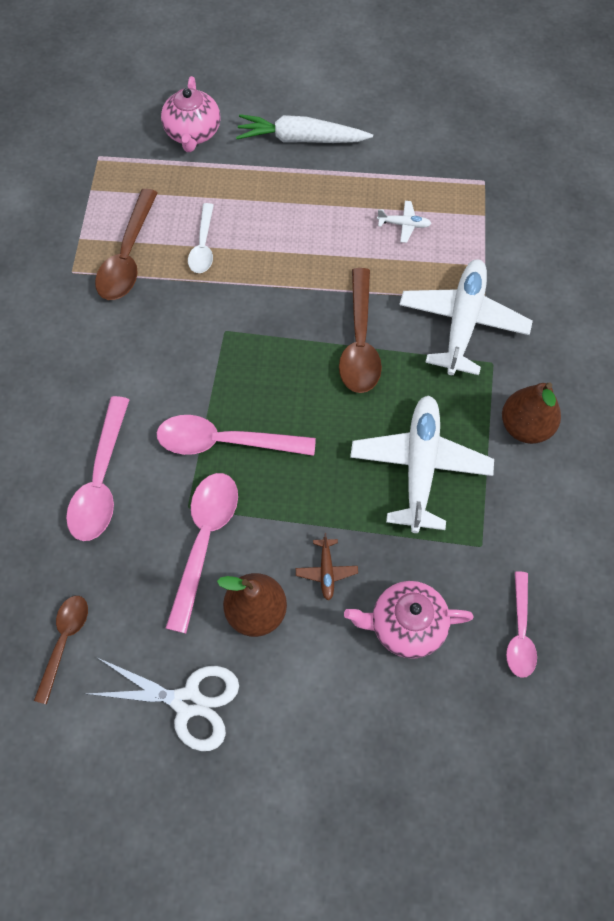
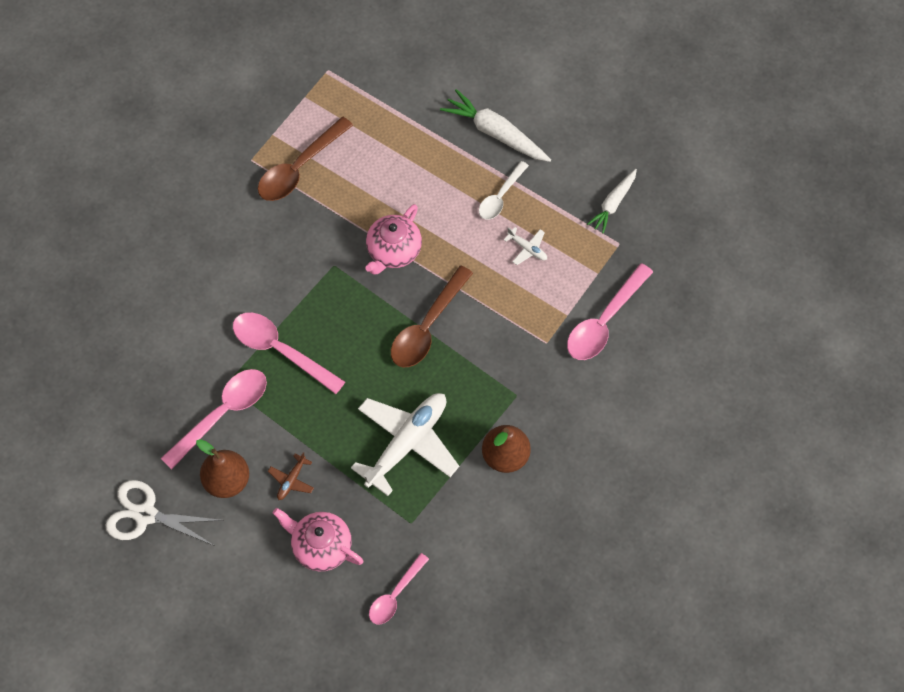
camera: 30 degrees right, 0 degrees up
(64, 641) = (91, 431): brown spoon -> none
(101, 480) = (179, 333): pink spoon -> pink spoon (604, 321)
(187, 702) = (146, 515): white scissors -> white scissors turned 150 degrees clockwise
(193, 133) = (413, 85): pink teapot -> pink teapot (393, 251)
(203, 246) = (360, 188): white spoon -> white spoon (500, 196)
(453, 150) = (613, 204): none -> white carrot
(462, 322) = (516, 351): white plane -> none

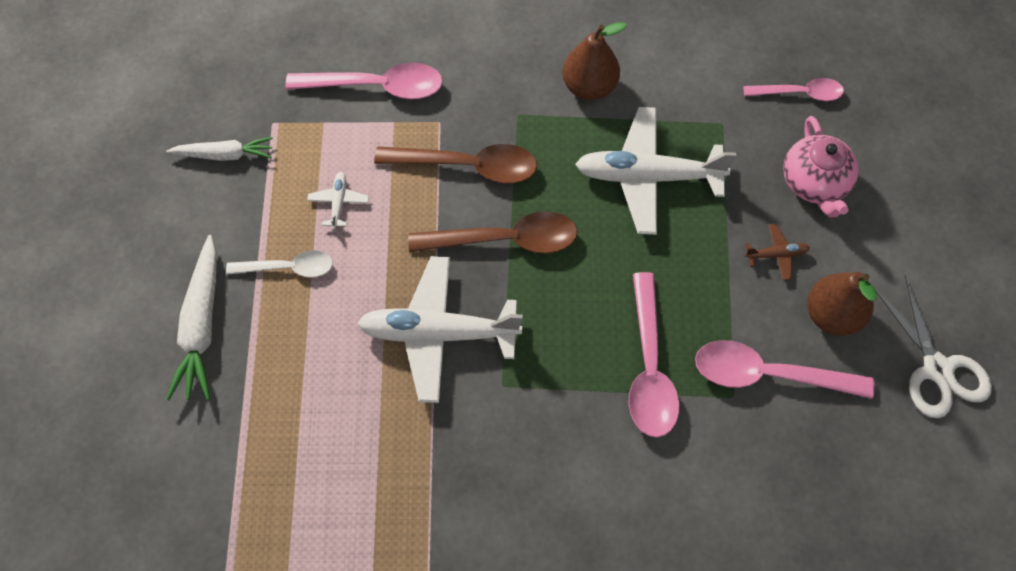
camera: 125 degrees left, 0 degrees up
(299, 168) = (399, 520): brown spoon -> brown spoon (468, 166)
(393, 251) = (438, 333): pink teapot -> white plane

